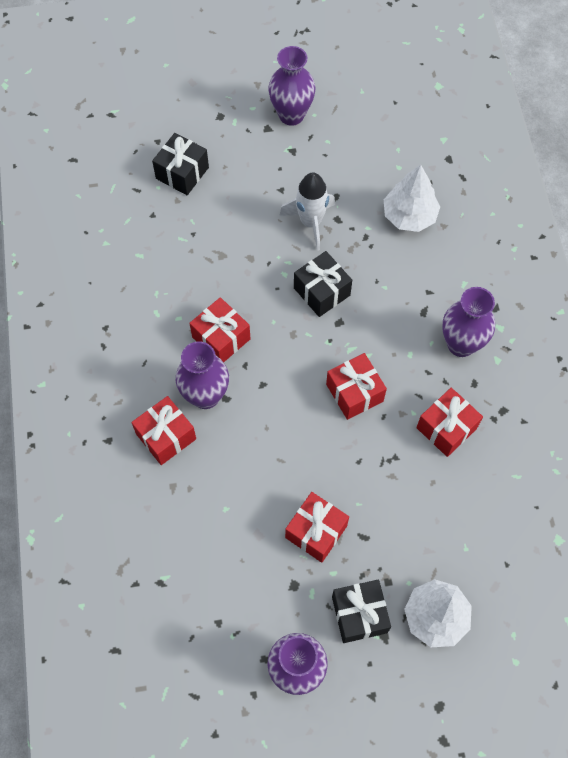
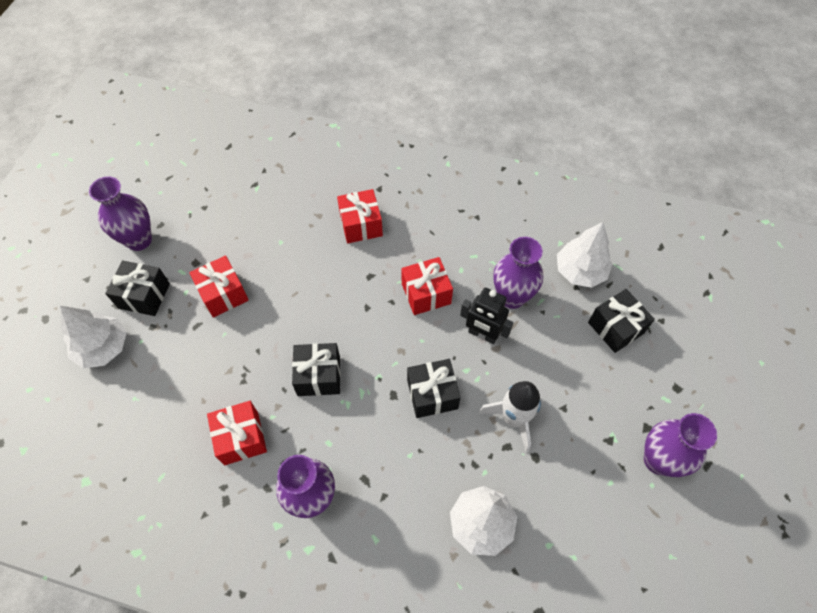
camera: 115 degrees right, 5 degrees down
(133, 217) = (580, 271): none -> white tree
(205, 396) = (380, 263): purple vase -> purple vase (512, 297)
(242, 273) = (482, 334): none -> black robot
(354, 393) = (319, 376): red gift -> black gift

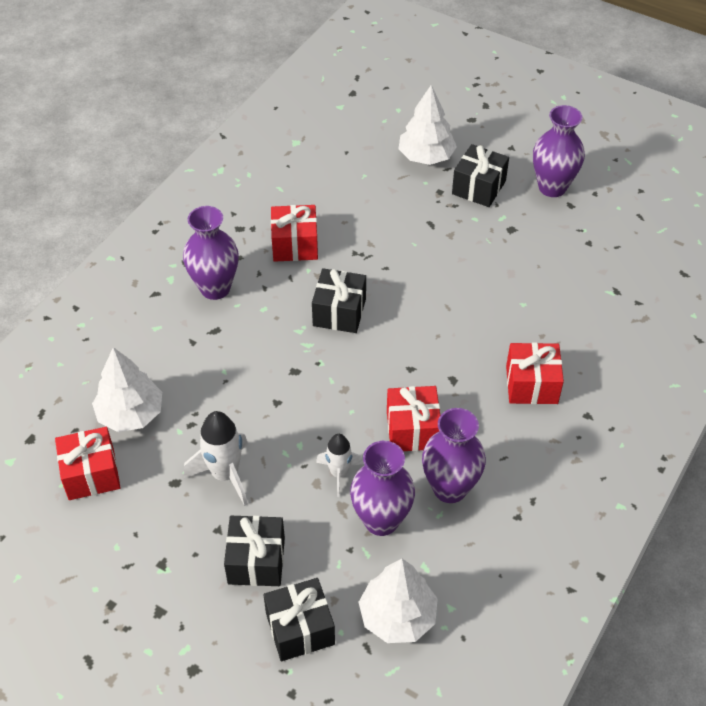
camera: 105 degrees right, 10 degrees down
(223, 294) = (464, 247): red gift -> red gift (91, 474)
(432, 394) = (282, 405): black gift -> black gift (256, 561)
(482, 334) = (339, 473): black robot -> white rocket
(658, 460) = (118, 607): purple vase -> purple vase (450, 488)

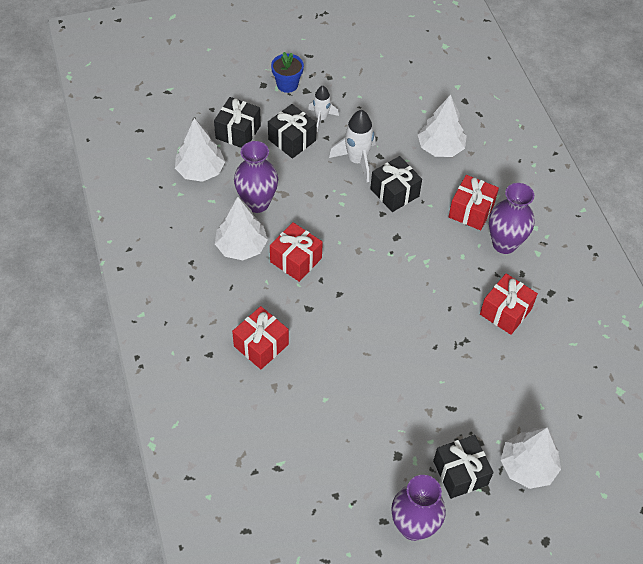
camera: 130 degrees right, 5 degrees up
(91, 474) = (415, 111): red gift -> red gift (471, 211)
(167, 641) = (287, 84): none -> blue flower pot
(339, 312) = (420, 292): black gift -> black gift (394, 192)
(339, 473) = (304, 206): white rocket -> white rocket (321, 118)
(450, 488) = (241, 246): purple vase -> white tree

